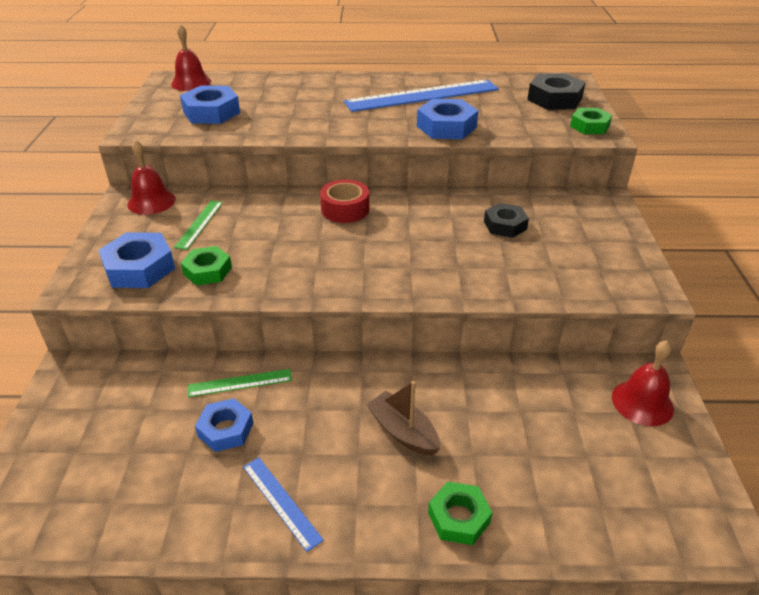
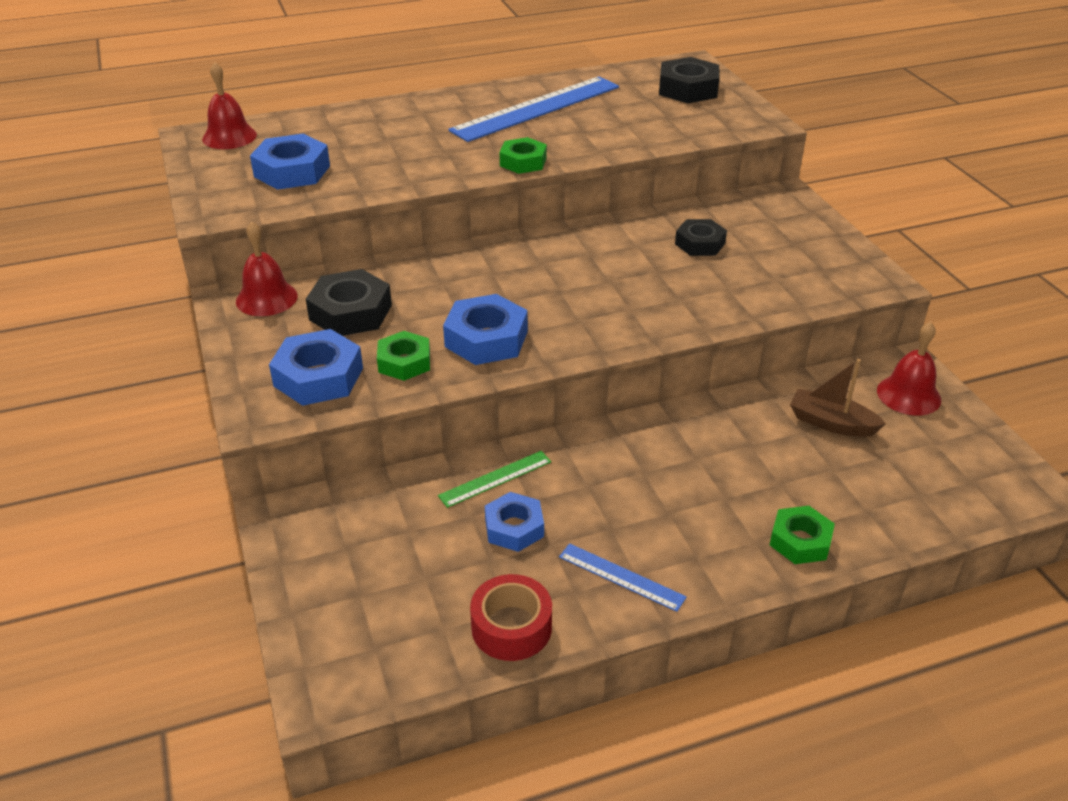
camera: 20 degrees left, 0 degrees up
(199, 224) = (350, 312): green ruler -> black nut
(345, 209) = (512, 261): red tape -> red tape (511, 627)
(403, 432) = (700, 480): brown boat -> brown boat (831, 423)
(446, 127) = (591, 142): blue nut -> blue nut (486, 339)
(589, 126) = (745, 115): green nut -> green nut (523, 162)

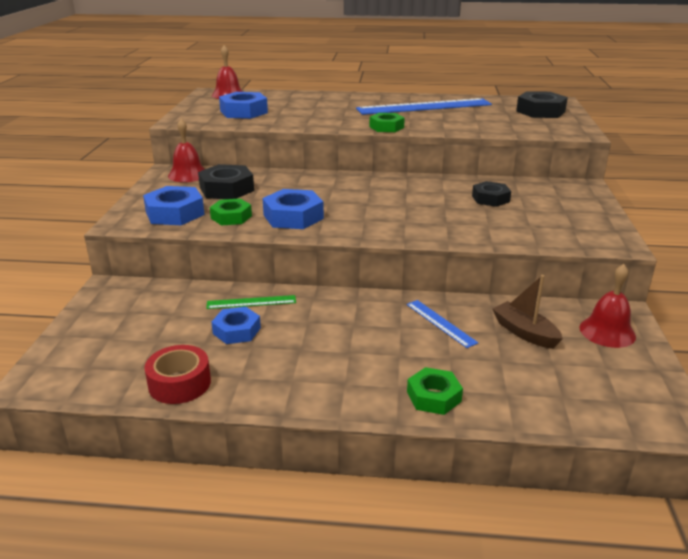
camera: 25 degrees right, 10 degrees down
(621, 576) = (280, 378): blue ruler -> blue ruler (440, 323)

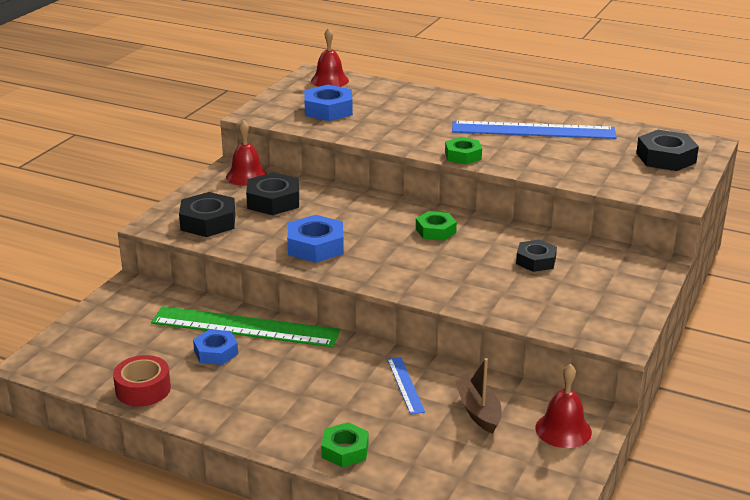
camera: 20 degrees right, 0 degrees up
(175, 213) = (208, 222): blue nut -> black nut
(231, 217) = (257, 236): green nut -> green nut (435, 231)
(251, 302) = (245, 327): green ruler -> green ruler, size x2.18

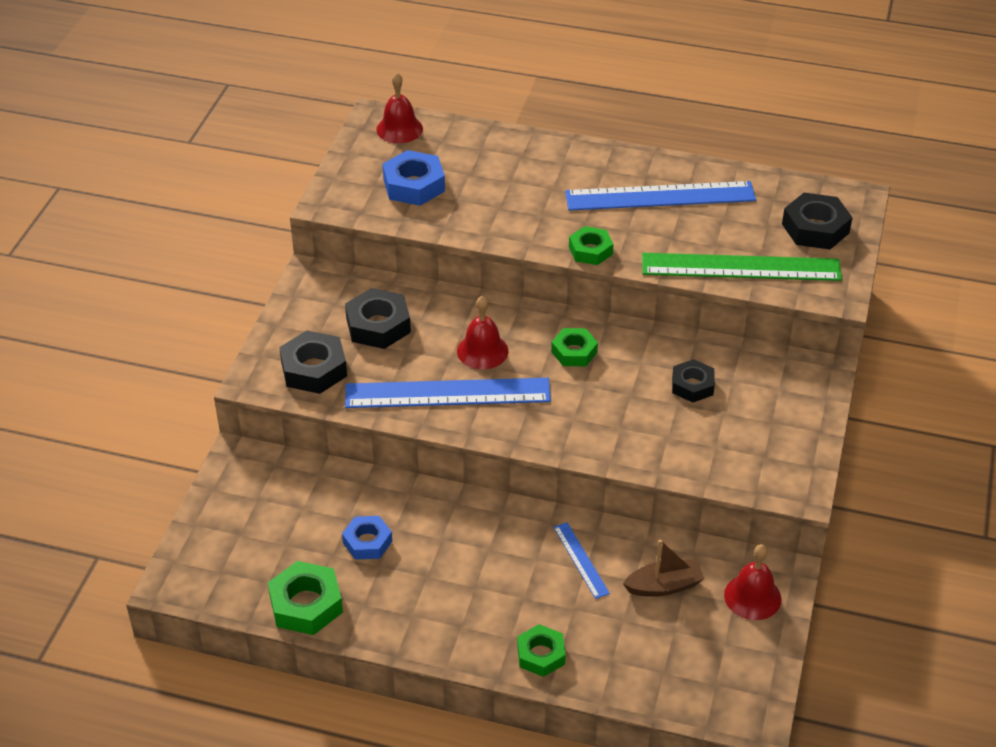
camera: 10 degrees left, 15 degrees up
(143, 389) = (306, 604): red tape -> green nut
(245, 327) = (388, 501): green ruler -> green ruler (741, 267)
(247, 176) = (334, 286): red bell -> red bell (482, 351)
(315, 246) = (447, 393): blue nut -> blue ruler
(479, 412) = (664, 586): brown boat -> brown boat turned 105 degrees clockwise

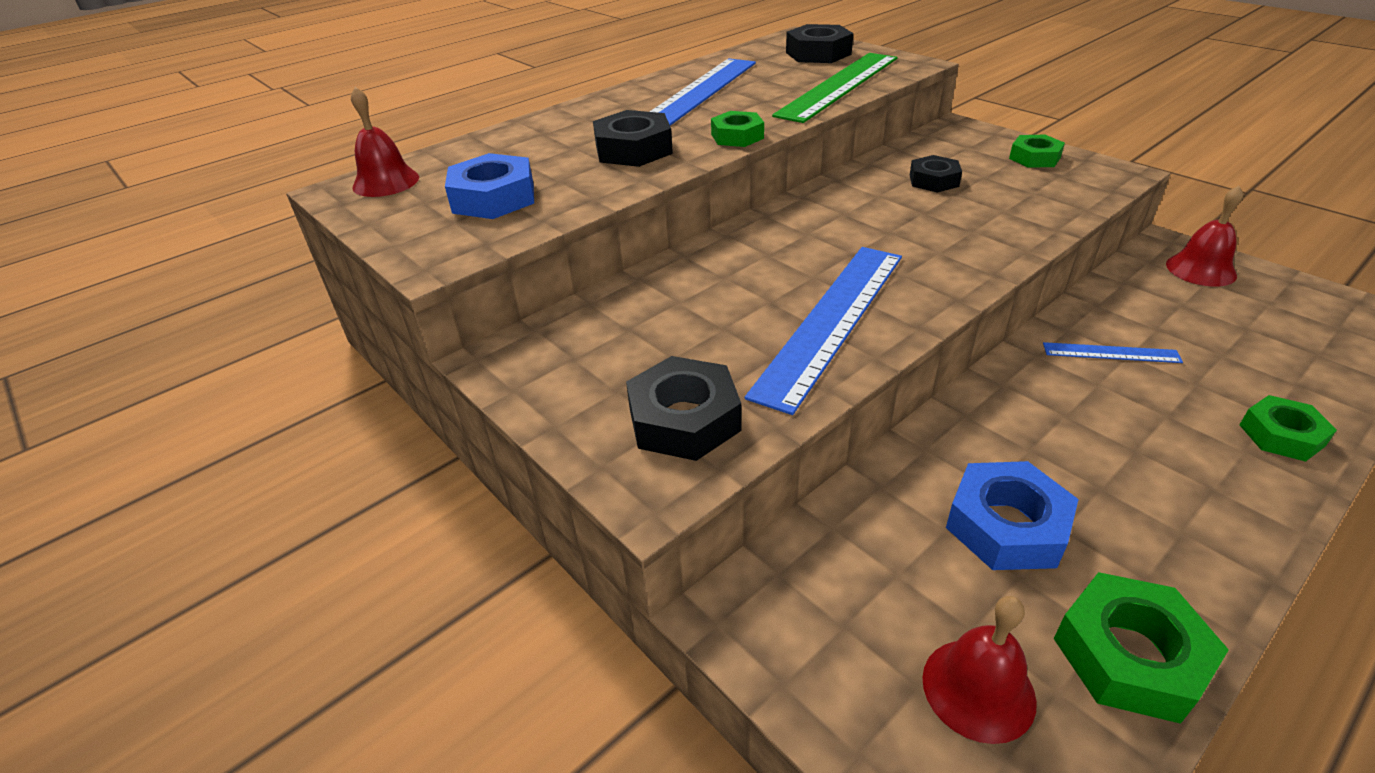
camera: 55 degrees left, 5 degrees down
(367, 542) = (1006, 525): blue nut -> blue nut, size x1.51
(378, 325) = (654, 335): black nut -> black nut (633, 149)
(482, 351) = (776, 275): red bell -> red bell (978, 689)
(574, 352) = (830, 223): green nut -> green nut (1034, 158)
(664, 586) = (1171, 313): brown boat -> none

